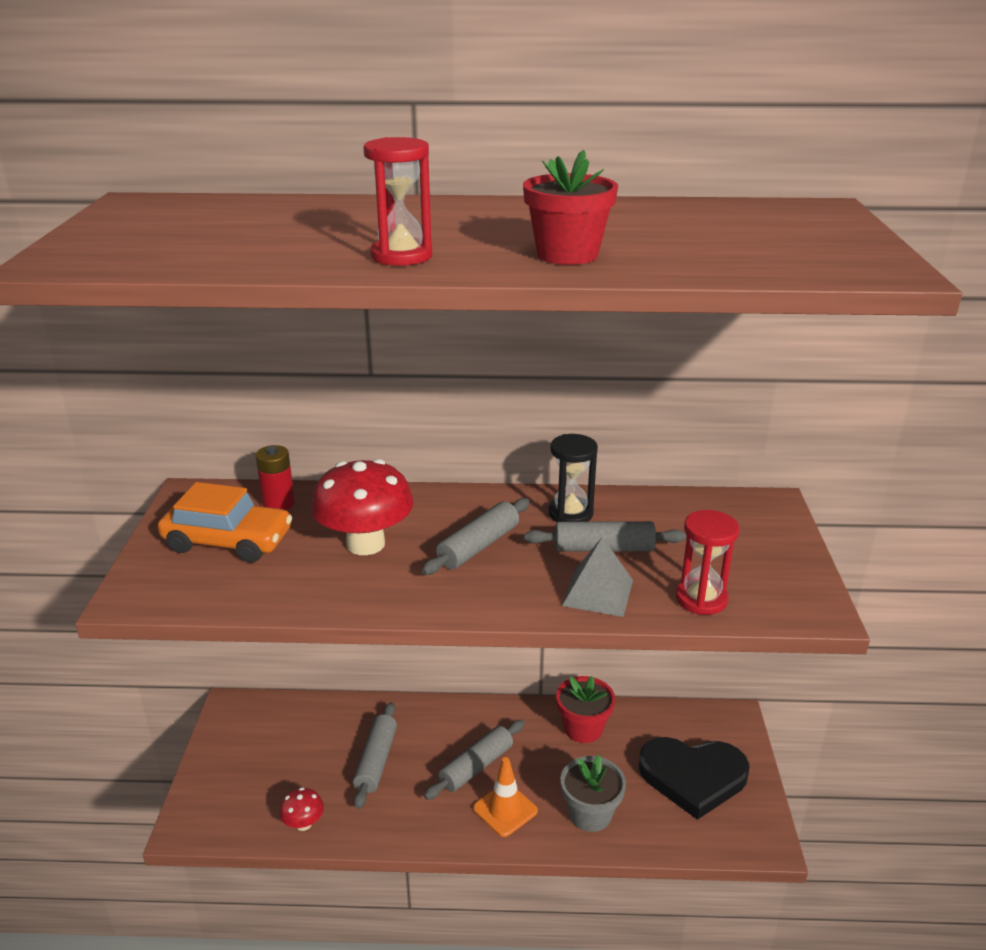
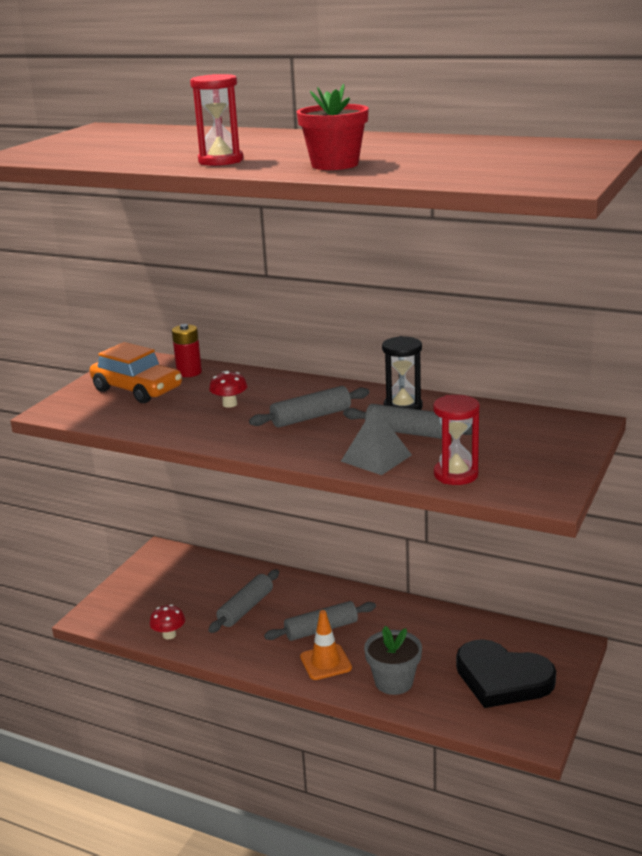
camera: 25 degrees right, 5 degrees down
(365, 544) = (230, 404): red mushroom -> red mushroom, size x0.48
(583, 728) = (428, 623): red flower pot -> none

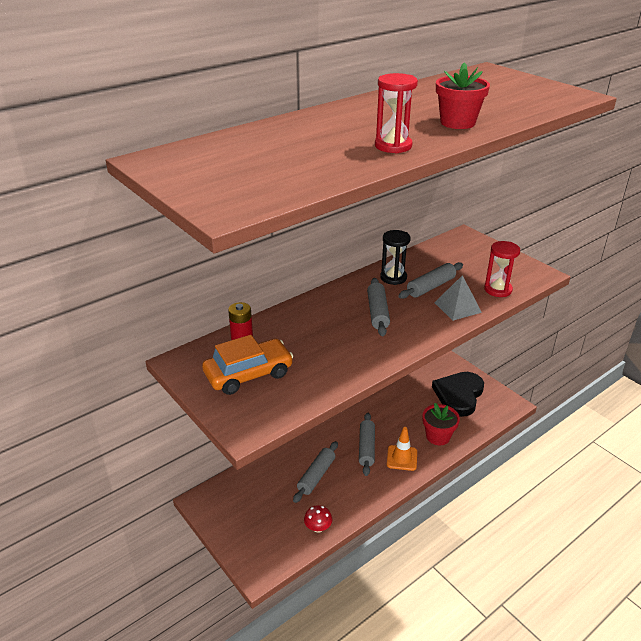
camera: 65 degrees left, 10 degrees up
(230, 404) = (323, 338): red mushroom -> none
(246, 608) = (316, 476): grey rolling pin -> grey rolling pin turned 60 degrees clockwise
(394, 682) = (438, 436): grey flower pot -> red flower pot
(502, 678) = (459, 395): black heart -> black heart turned 150 degrees clockwise

